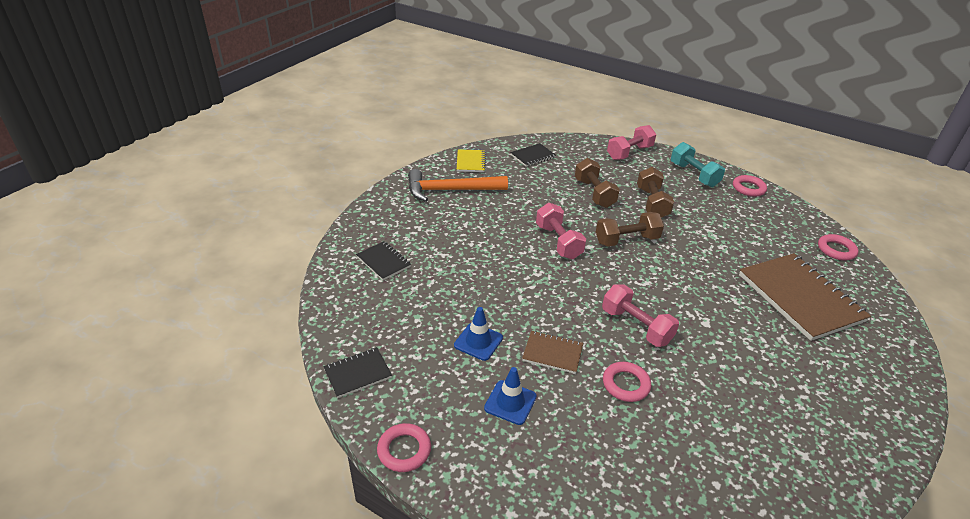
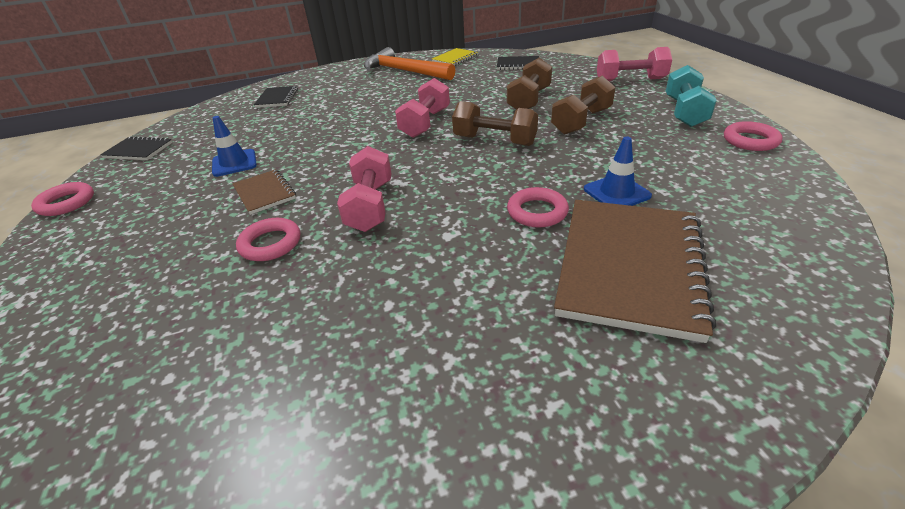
camera: 45 degrees right, 0 degrees up
(510, 402) = (172, 209): blue traffic cone -> blue traffic cone (616, 192)
(836, 250) = (802, 242): pink ring -> pink ring (537, 212)

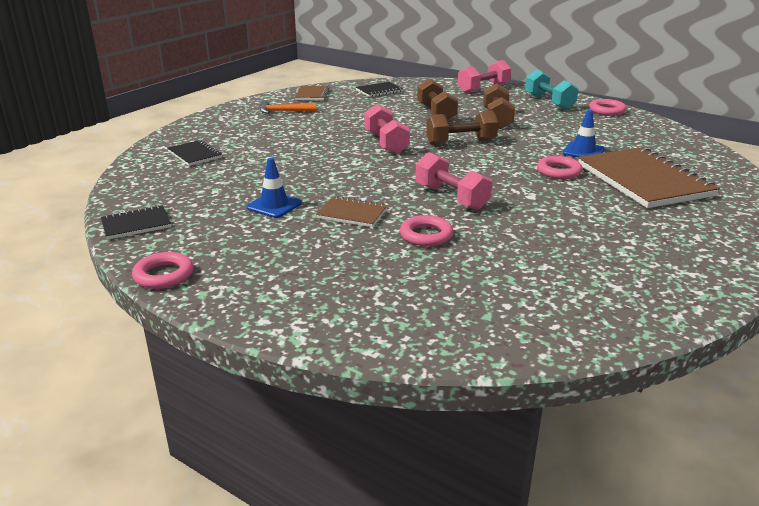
camera: 40 degrees left, 10 degrees down
(404, 71) = (284, 111): orange hammer -> orange hammer, size x0.55
(455, 58) = (312, 94): yellow notebook -> brown notebook

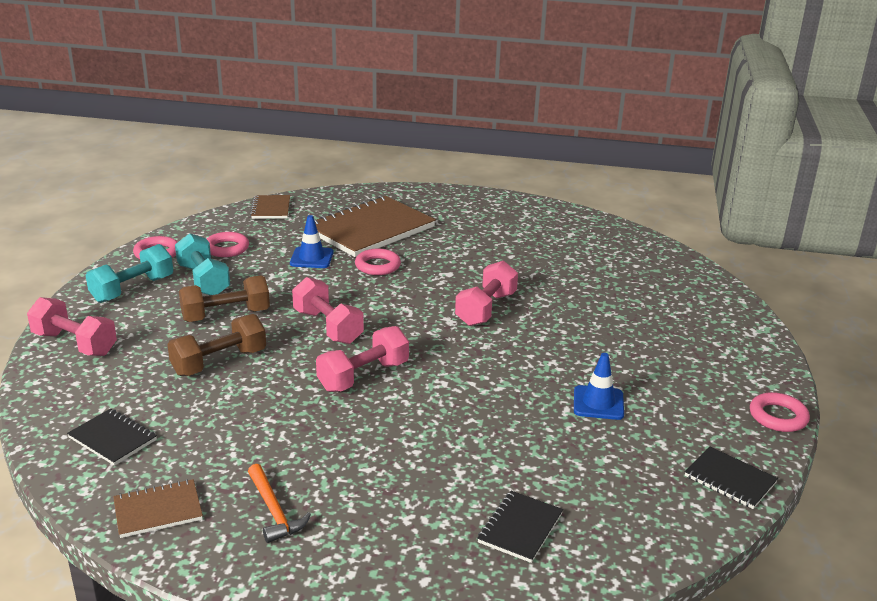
camera: 115 degrees left, 0 degrees up
(352, 214) = (570, 352): brown notebook -> brown notebook (271, 209)
(426, 235) = (572, 308): pink ring -> pink ring (226, 248)
(461, 142) = (328, 327): brown dumbbell -> pink dumbbell
(554, 118) = (203, 280): none -> turquoise dumbbell

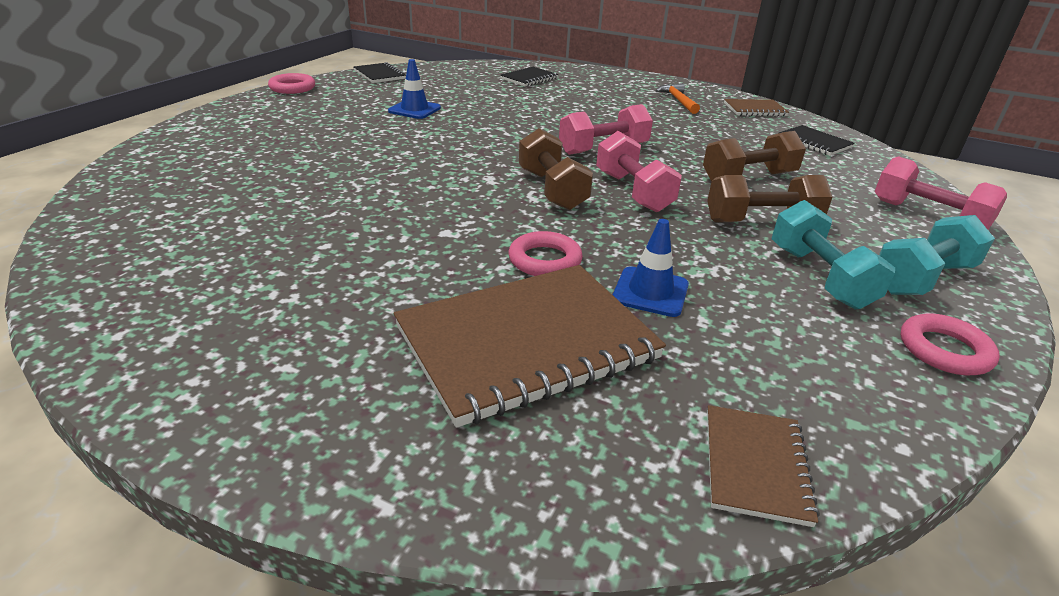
camera: 165 degrees left, 5 degrees up
(226, 248) = (813, 340): pink ring -> none
(394, 318) = (552, 190): none -> brown dumbbell
(486, 309) = (438, 183): pink dumbbell -> none

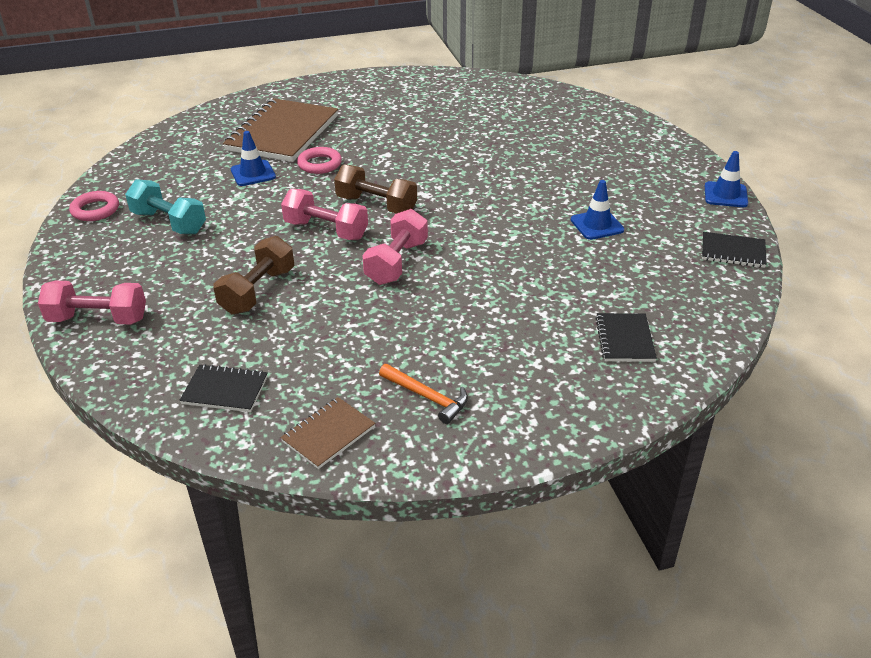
camera: 140 degrees right, 5 degrees up
(292, 88) = (725, 195): pink ring -> blue traffic cone
(755, 465) = (169, 138): brown notebook -> none
(761, 221) = (223, 248): brown dumbbell -> none
(922, 278) = (105, 251): turquoise dumbbell -> none

